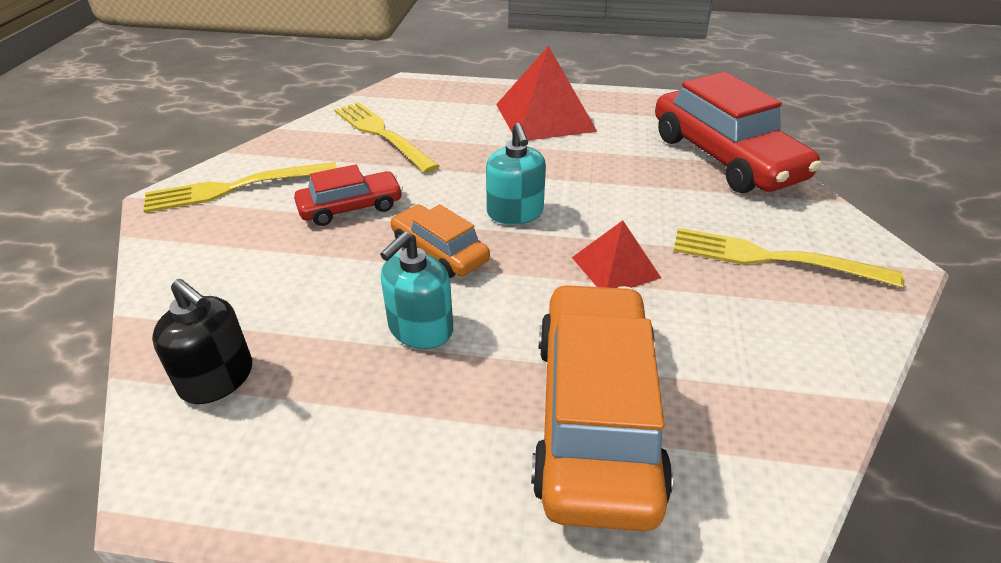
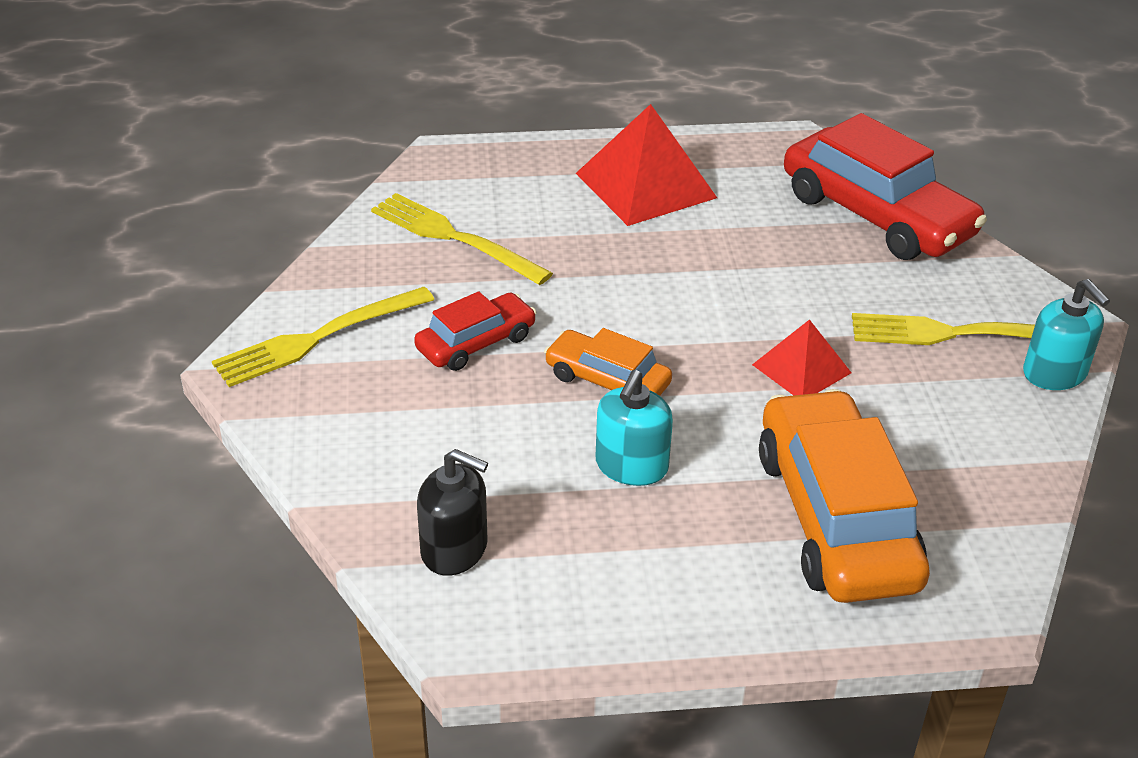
camera: 15 degrees left, 0 degrees up
(515, 213) = (668, 321): turquoise soap dispenser -> turquoise soap dispenser (1054, 373)

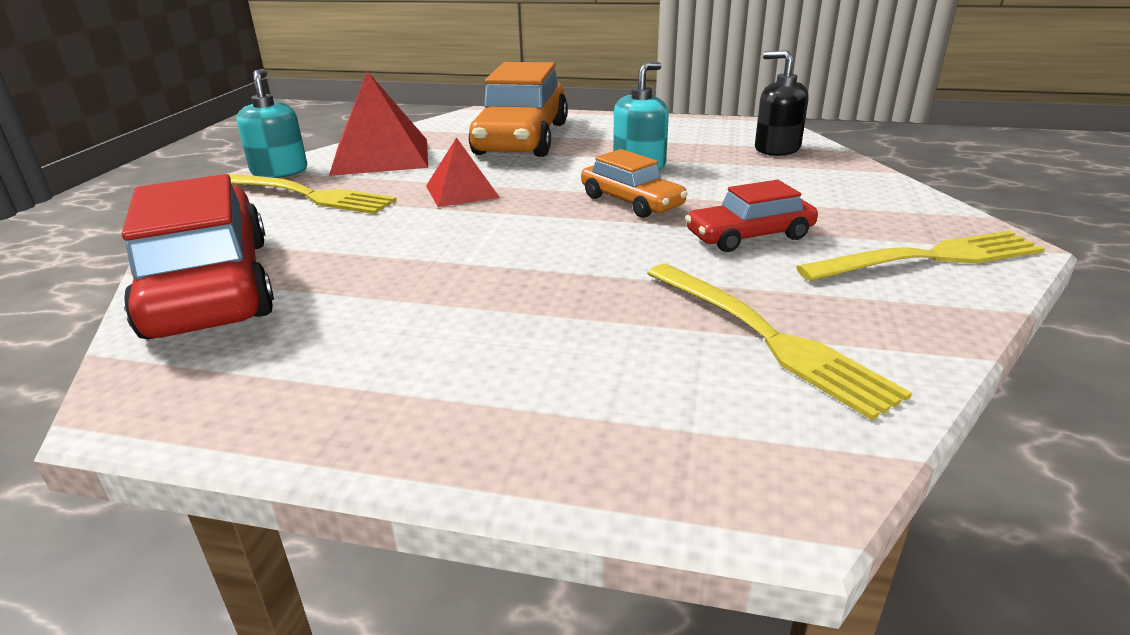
camera: 160 degrees left, 10 degrees down
(645, 185) = (447, 369): red pyramid -> red pyramid (381, 156)

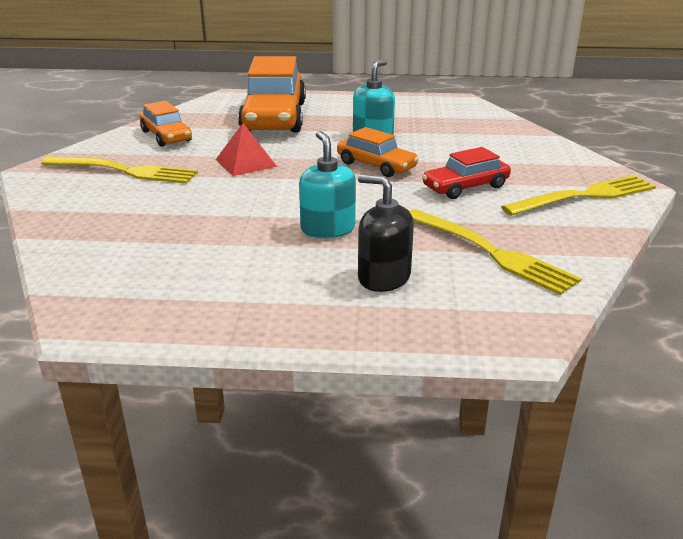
camera: 10 degrees left, 0 degrees up
(210, 286) = (90, 243): red car -> none
(279, 171) = (88, 152): turquoise soap dispenser -> turquoise soap dispenser (327, 229)
(381, 156) = (166, 136): red pyramid -> orange car
(777, 149) = (471, 120): black soap dispenser -> black soap dispenser (384, 277)

